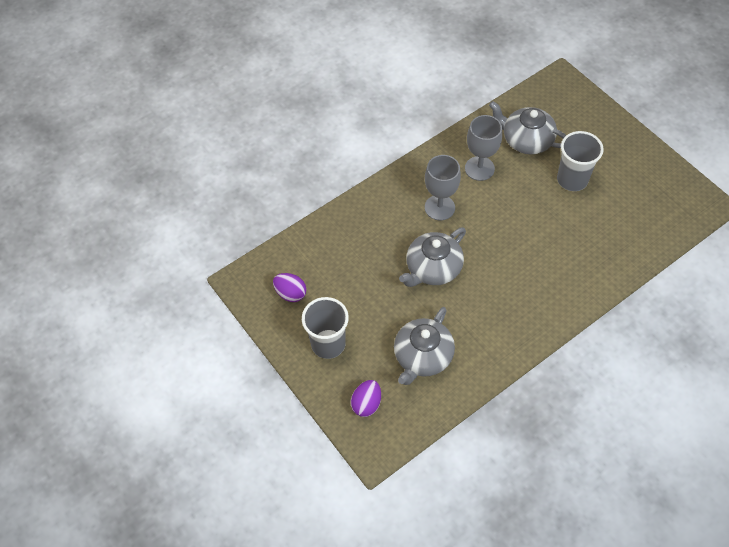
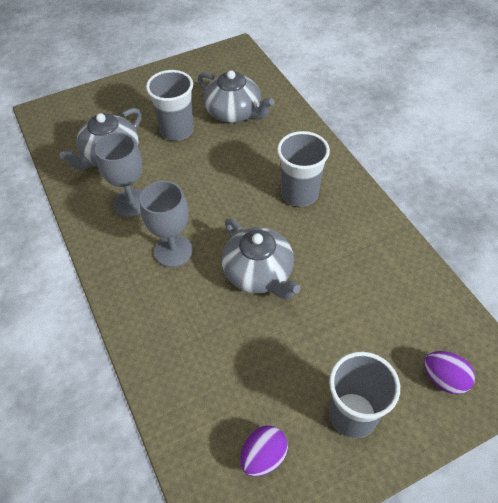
camera: 80 degrees left, 5 degrees down
(422, 356) = (380, 305): grey teapot -> grey teapot (234, 112)
(524, 286) = (299, 194): none -> grey cup

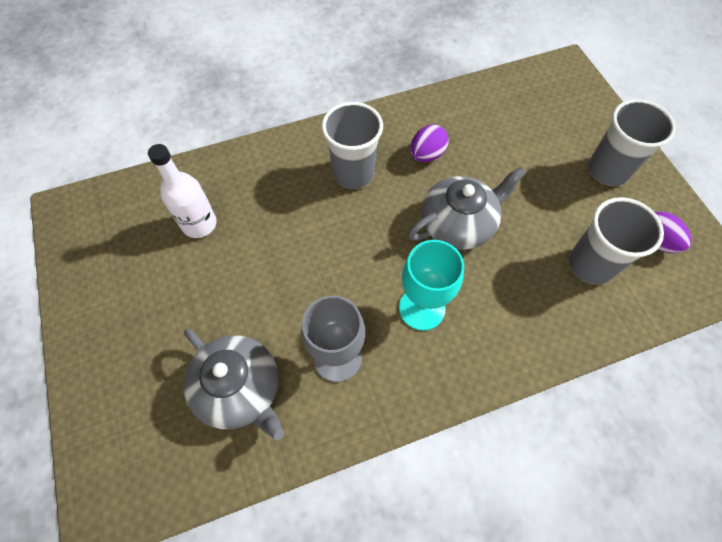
camera: 85 degrees left, 10 degrees up
(173, 251) = (422, 308): grey goblet -> turquoise goblet
(177, 130) = (213, 296): grey cup -> grey cup (590, 265)
(234, 112) = (199, 224): grey teapot -> white bottle
(444, 379) = (570, 104): purple egg -> purple egg (426, 155)

